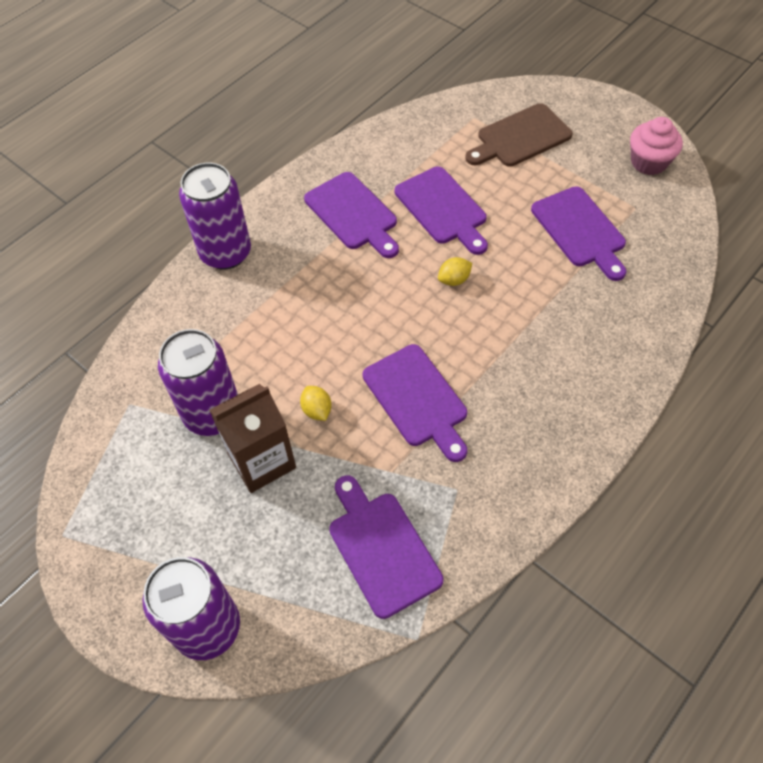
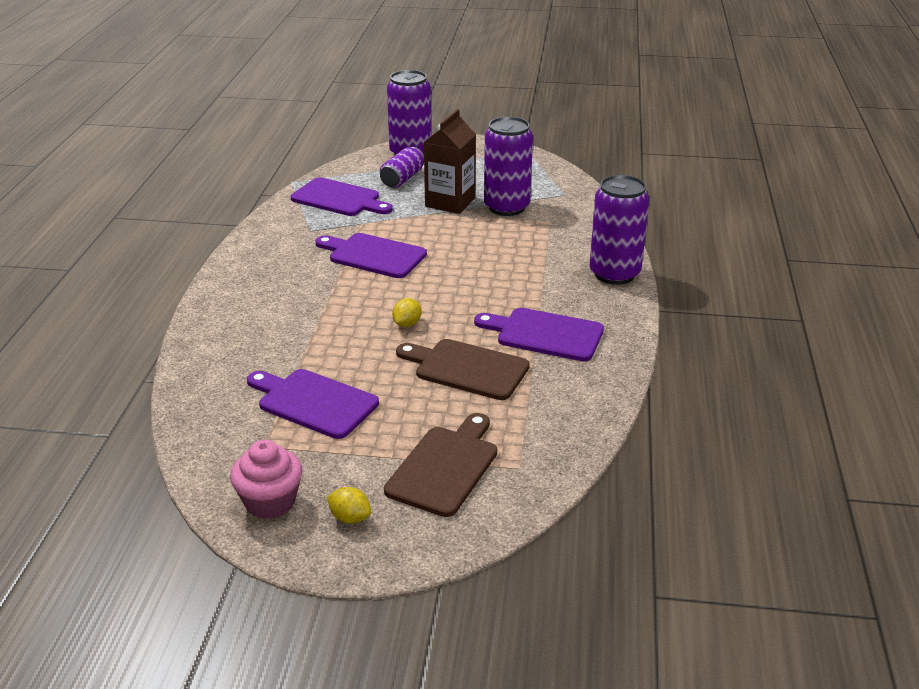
camera: 145 degrees right, 25 degrees down
(272, 555) = (402, 179): none -> purple can
(317, 410) = (439, 229): yellow lemon -> yellow lemon (350, 518)
(442, 209) = (467, 368): purple cutting board -> brown cutting board

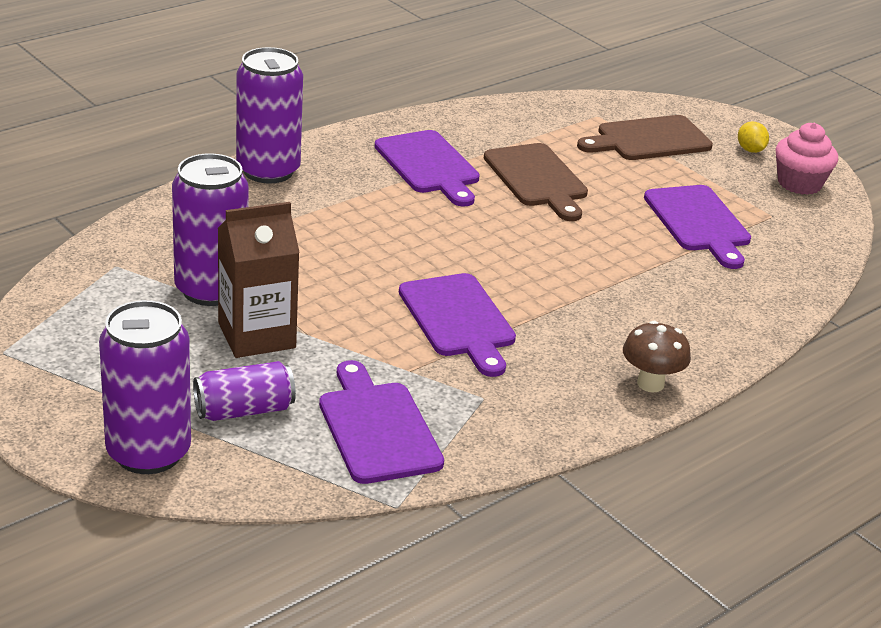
camera: 140 degrees left, 0 degrees up
(233, 277) = (650, 384): none -> brown mushroom
(407, 324) = (533, 235): yellow lemon -> none

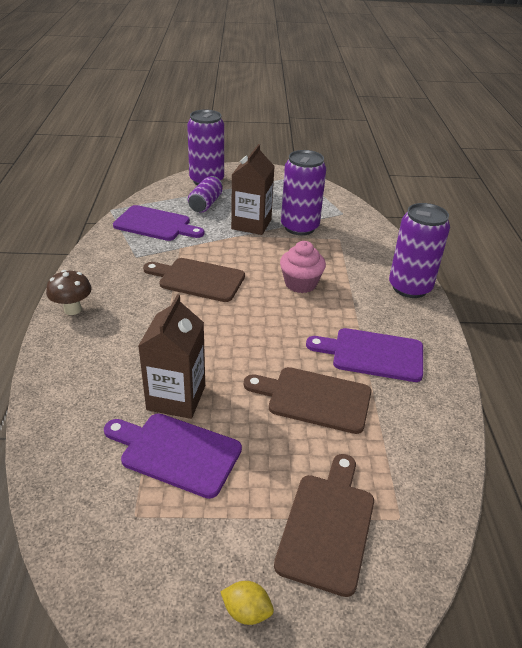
camera: 130 degrees right, 5 degrees up
(458, 320) = (198, 279): purple cutting board -> brown cutting board
(650, 248) = (176, 397): none -> brown carton
(799, 183) = (154, 597): pink cupcake -> pink cupcake (300, 283)

